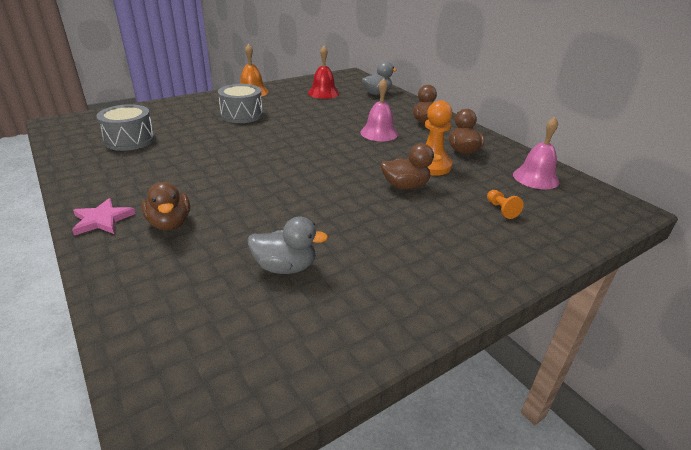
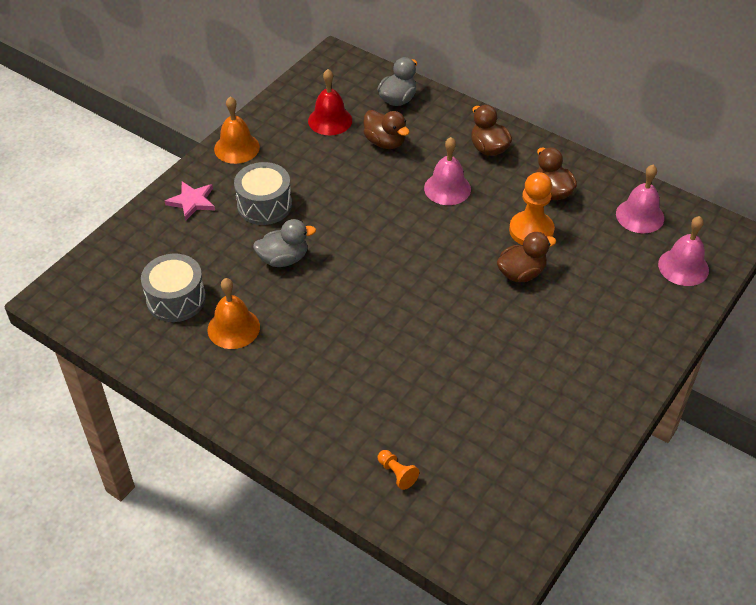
camera: 20 degrees left, 15 degrees up
(102, 220) = (269, 423): pink star -> pink star (192, 202)
(148, 162) = (233, 328): none -> orange bell
(170, 223) = (336, 404): brown duck -> brown duck (385, 142)
(285, 267) = (475, 416): grey duck -> grey duck (283, 259)
(501, 209) = (623, 277): orange pawn -> orange pawn (397, 473)
(567, 217) = (683, 267): none -> pink bell

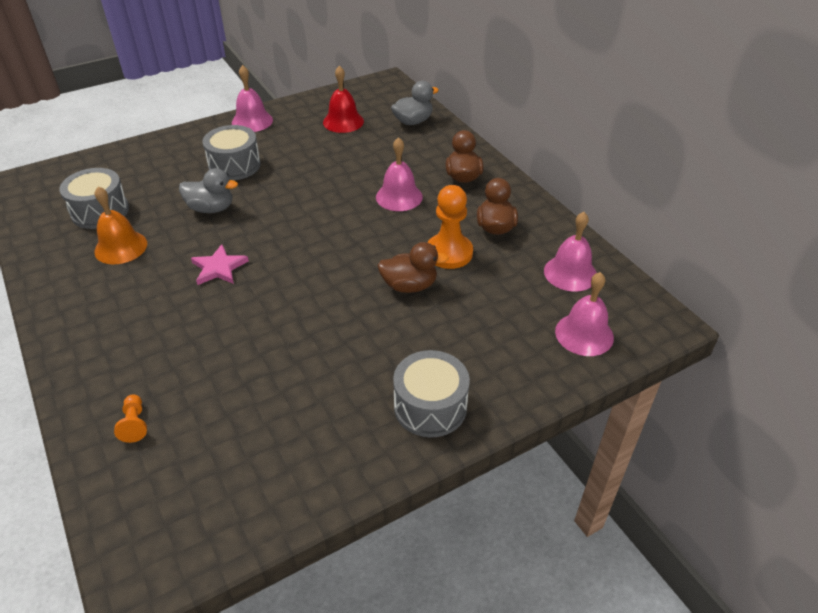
camera: 25 degrees right, 5 degrees down
(192, 202) = (182, 147): pink star -> pink star (219, 268)
(237, 148) = (252, 121): orange bell -> pink bell
(385, 142) = (375, 148): brown duck -> none
(611, 369) = (430, 406): none -> grey drum

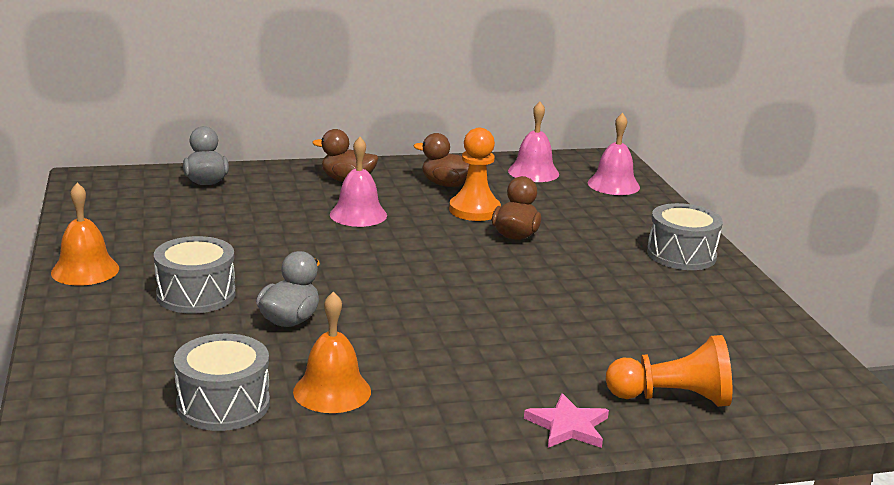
camera: 75 degrees left, 20 degrees down
(135, 424) = (672, 398): orange pawn -> orange pawn, size x2.01
(219, 268) = (424, 327): pink star -> pink star (568, 426)
(252, 121) = (85, 270): pink bell -> orange bell
(343, 121) = (160, 216): red bell -> none

